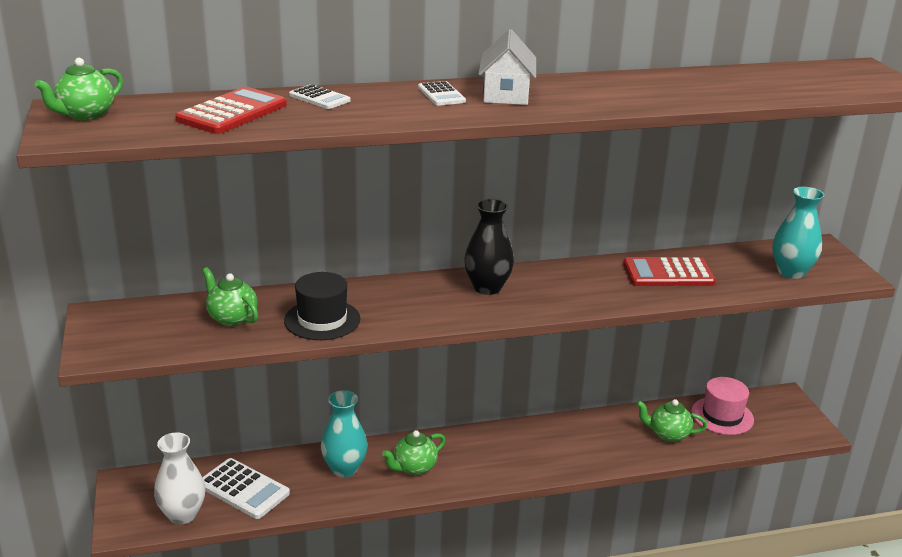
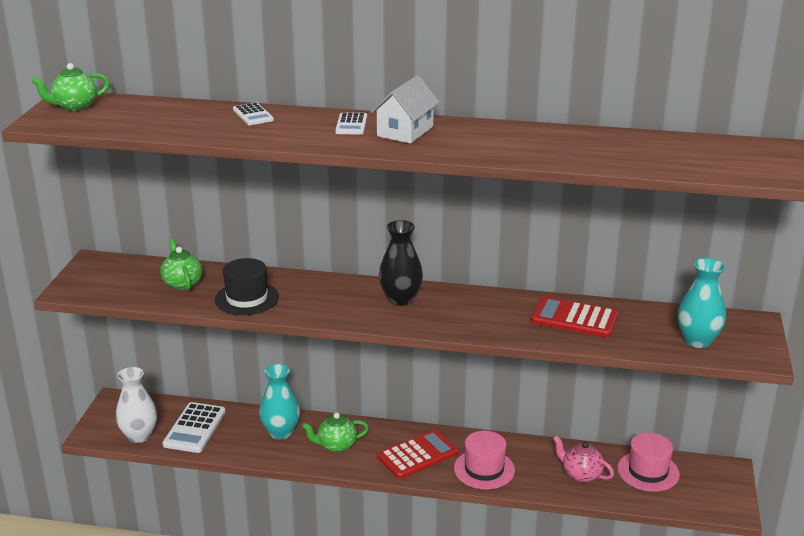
camera: 25 degrees right, 0 degrees up
(232, 112) = (176, 118): red calculator -> red calculator (418, 455)
(243, 489) = (194, 428): white calculator -> white calculator turned 45 degrees clockwise
(577, 453) = (484, 469): none -> pink hat
(668, 434) = (581, 474): green teapot -> pink teapot

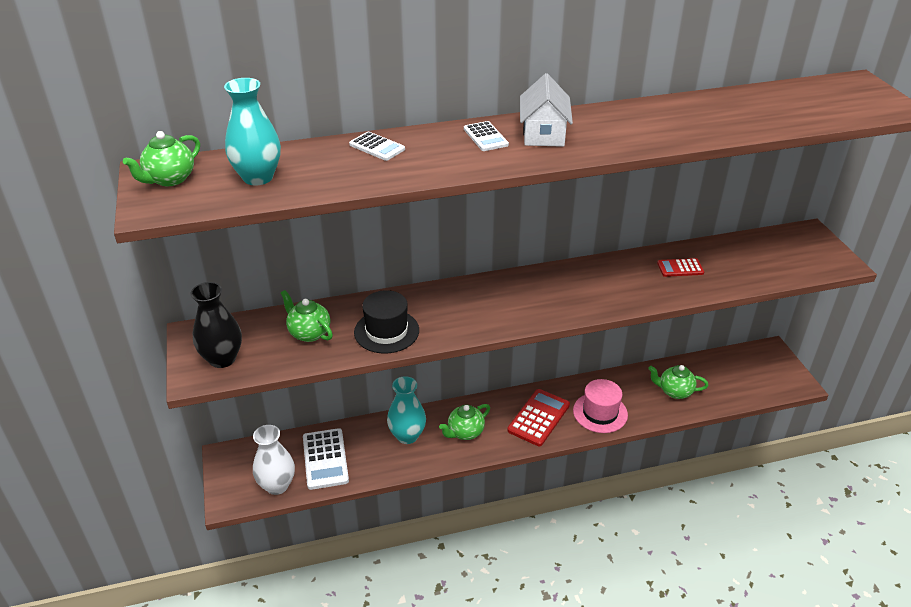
camera: 25 degrees left, 10 degrees up
(400, 299) = (525, 290): black vase -> black vase (222, 359)
(574, 318) = (680, 268): red calculator -> red calculator, size x0.58
(581, 474) = (674, 391): pink teapot -> green teapot
(648, 471) = (719, 371): pink hat -> none
(697, 340) = (786, 262): turquoise vase -> turquoise vase (258, 177)

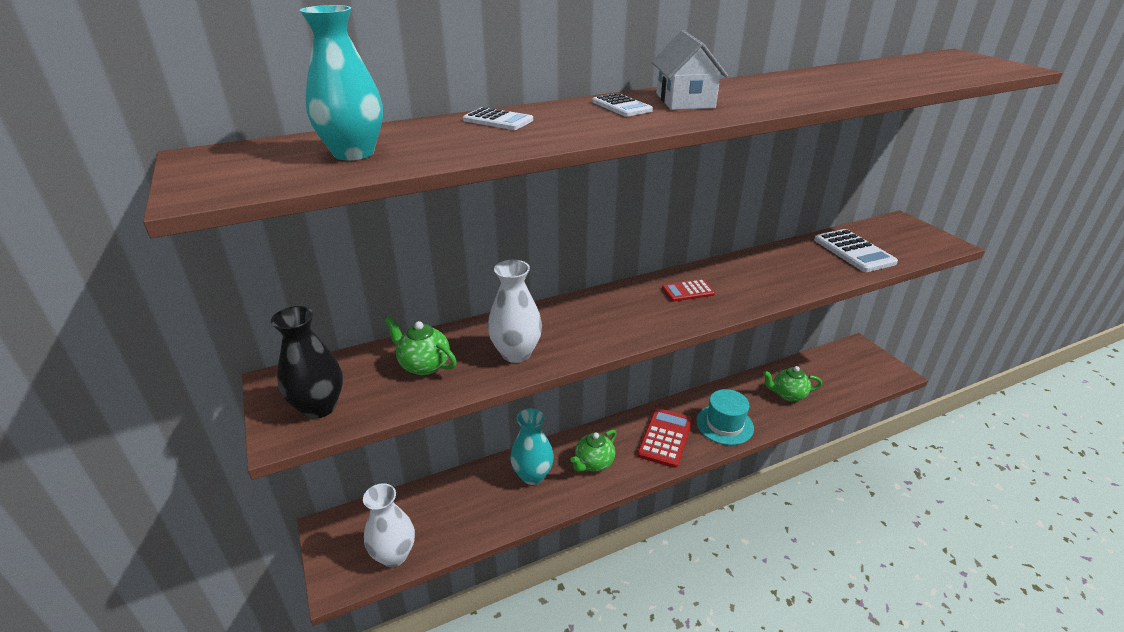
camera: 10 degrees left, 5 degrees down
(169, 179) = (230, 162): green teapot -> none
(325, 459) = (446, 515): white calculator -> white calculator (853, 251)
(386, 331) = (516, 353): black hat -> white vase
(600, 412) = (724, 424): pink hat -> turquoise hat
(680, 268) = (801, 261): red calculator -> red calculator (688, 291)

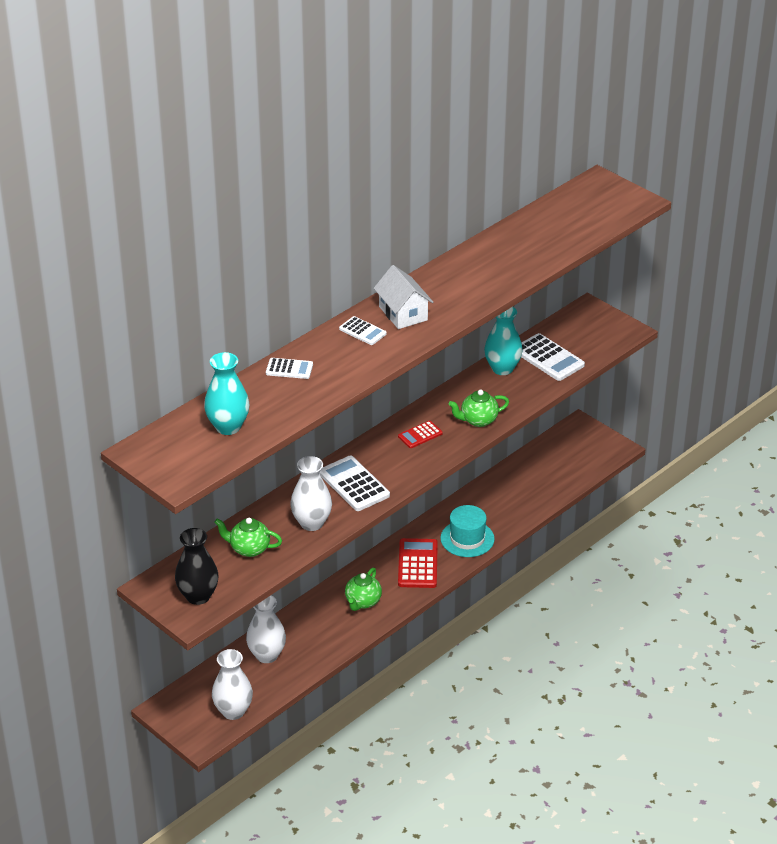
camera: 20 degrees left, 5 degrees up
(468, 496) = (267, 655): none -> white vase
(532, 475) = (314, 625): turquoise vase -> turquoise vase (502, 368)
(589, 323) = (354, 484): none -> white calculator
(788, 394) = (518, 495): green teapot -> green teapot (478, 420)

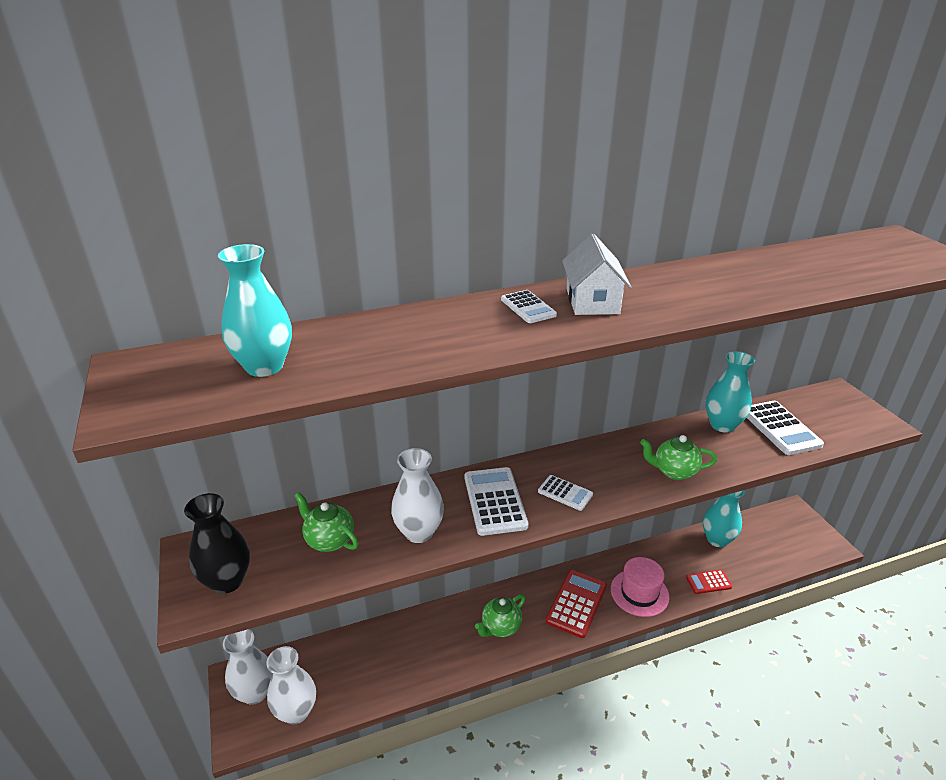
camera: 25 degrees right, 5 degrees down
(267, 655) = (372, 653): white vase -> white vase (255, 692)
(289, 369) = (405, 324): white calculator -> white calculator (565, 493)
(420, 435) = (599, 468): red calculator -> red calculator (708, 582)
(467, 538) = (639, 593): turquoise hat -> pink hat
(518, 473) = (717, 539): none -> turquoise vase

